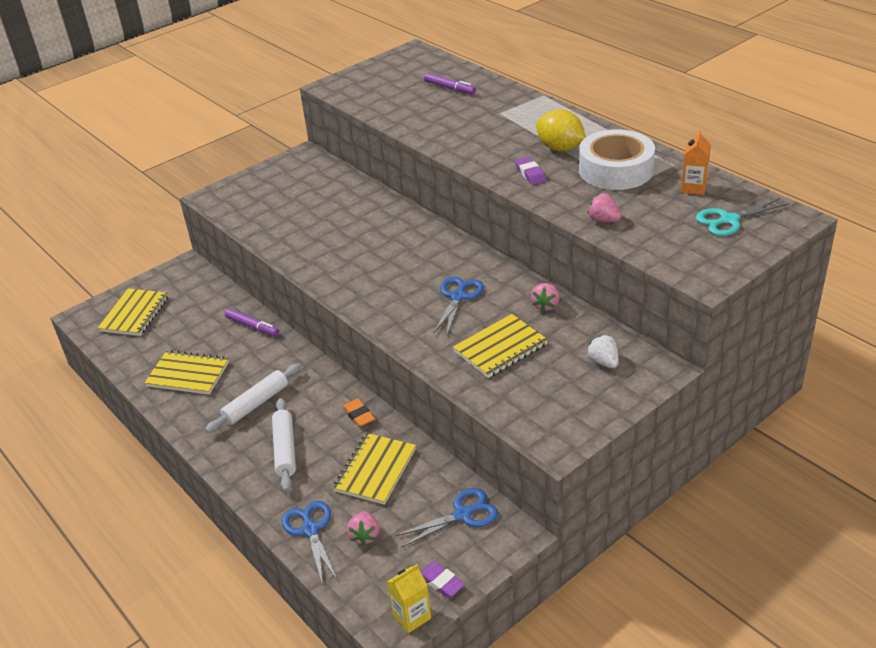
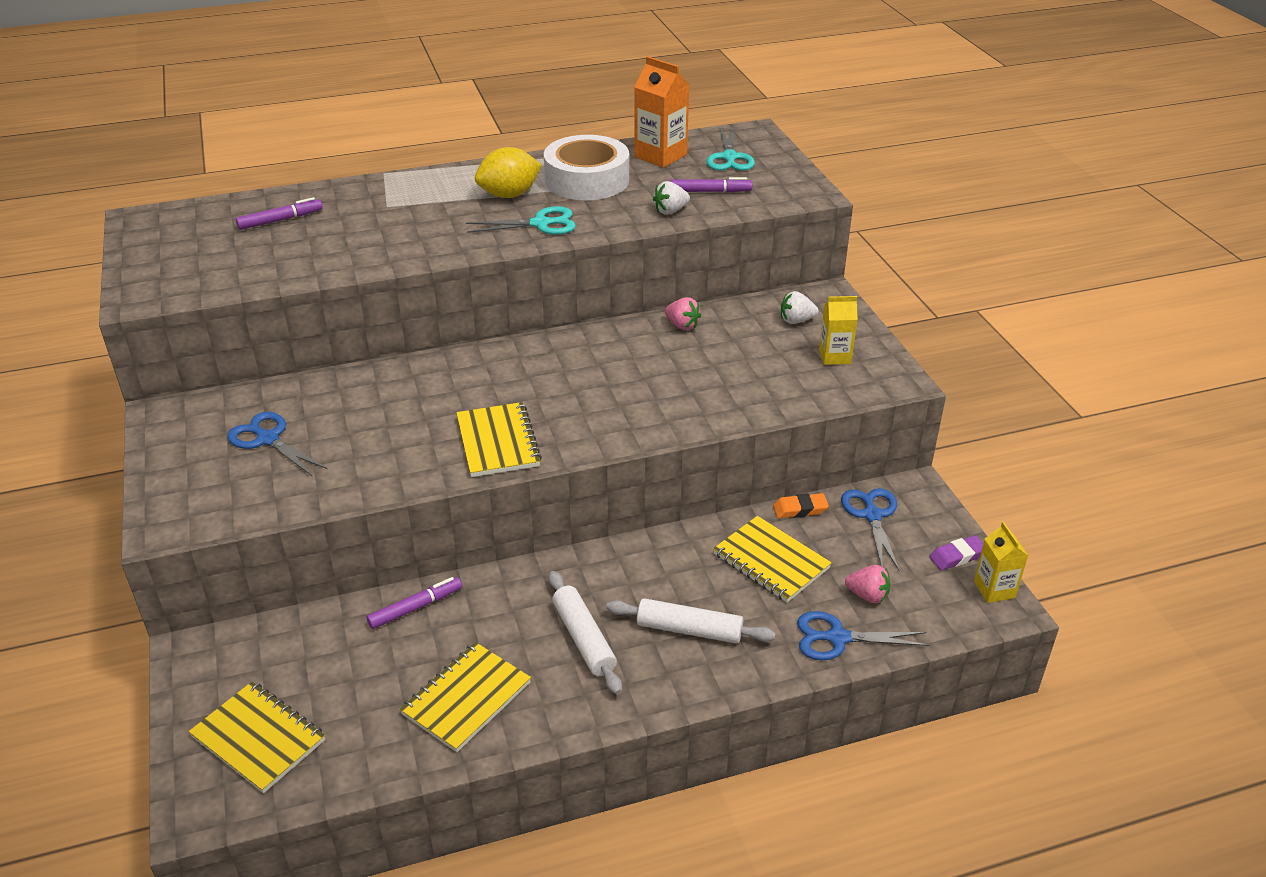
camera: 70 degrees left, 0 degrees up
(359, 415) = (671, 551): orange eraser -> orange eraser (800, 509)
(458, 297) = (619, 374): blue scissors -> blue scissors (267, 439)
(500, 348) = (730, 372): yellow notebook -> yellow notebook (498, 442)
(530, 174) = (541, 224): purple eraser -> turquoise scissors
(566, 398) = (835, 356): none -> yellow carton
(603, 220) = (670, 211): pink strawberry -> white strawberry
(656, 228) = (710, 191): none -> purple marker
(693, 188) = (660, 156): orange carton -> orange carton, size x1.55

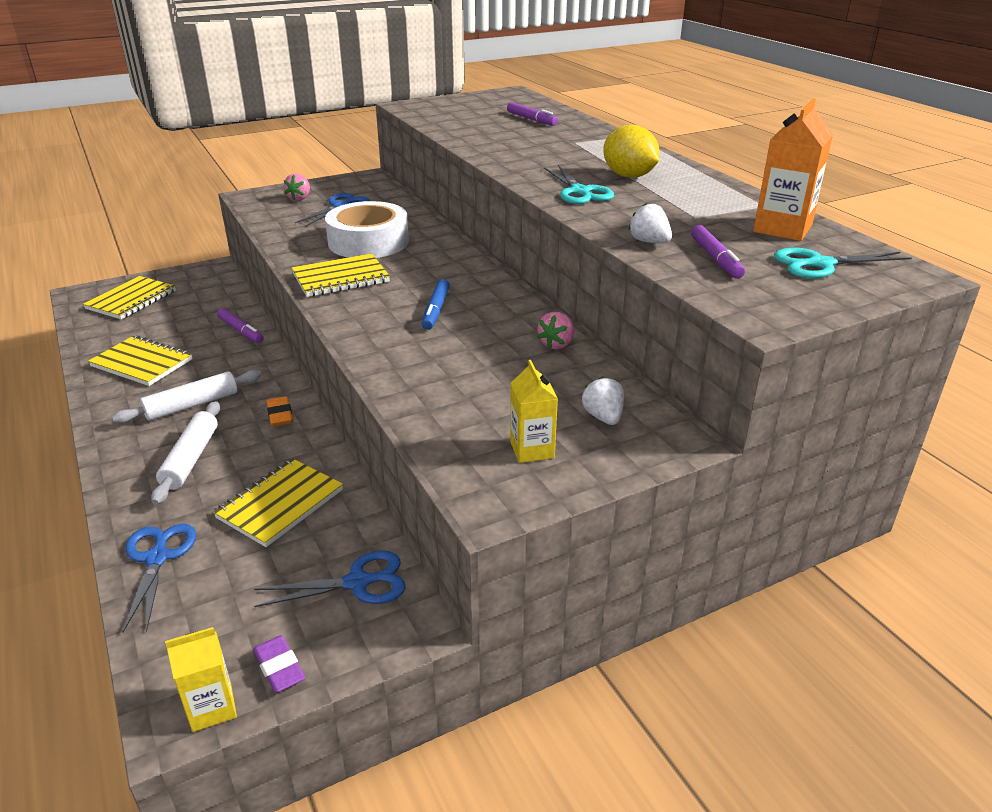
camera: 80 degrees right, 5 degrees down
(587, 180) = (688, 201): white tape -> white tape (368, 242)
(597, 383) = (436, 310): none -> blue marker
(800, 509) = (365, 521): orange eraser -> orange eraser (280, 415)
(867, 595) = (218, 581): pink strawberry -> pink strawberry (299, 198)

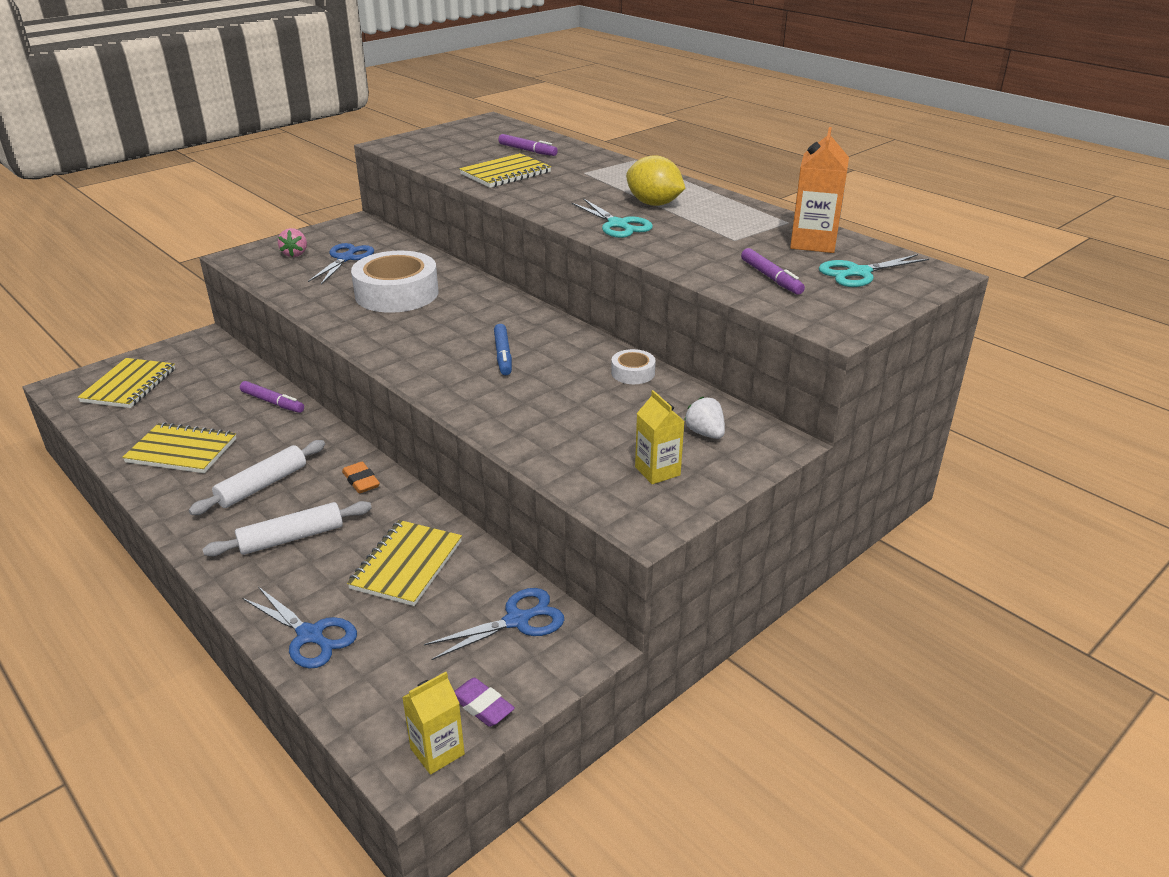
camera: 15 degrees left, 0 degrees up
(157, 558) = (310, 635): blue scissors -> blue scissors turned 150 degrees clockwise
(191, 459) = (291, 538): white rolling pin -> white rolling pin turned 75 degrees clockwise
(341, 278) = (390, 335): yellow notebook -> yellow notebook (505, 173)
(556, 344) = (633, 373): pink strawberry -> white tape
(649, 242) = (706, 268): white strawberry -> none

